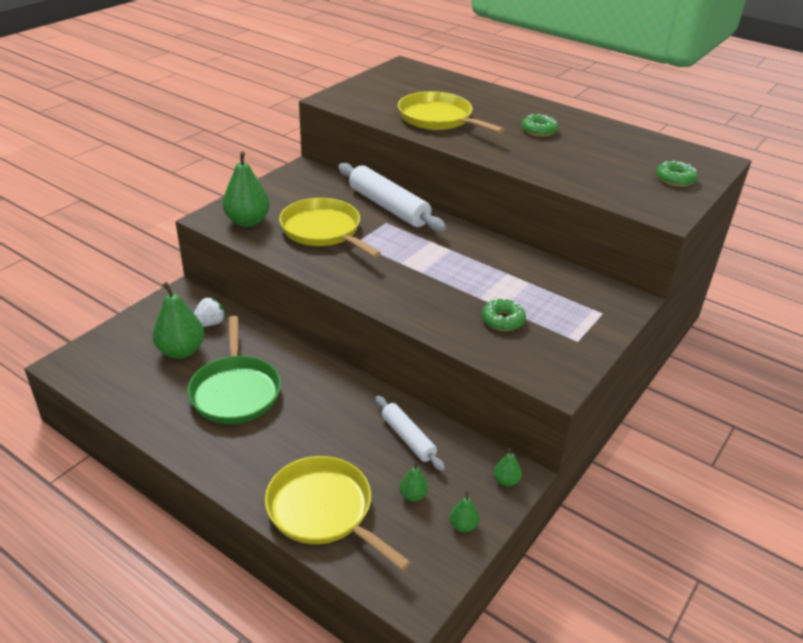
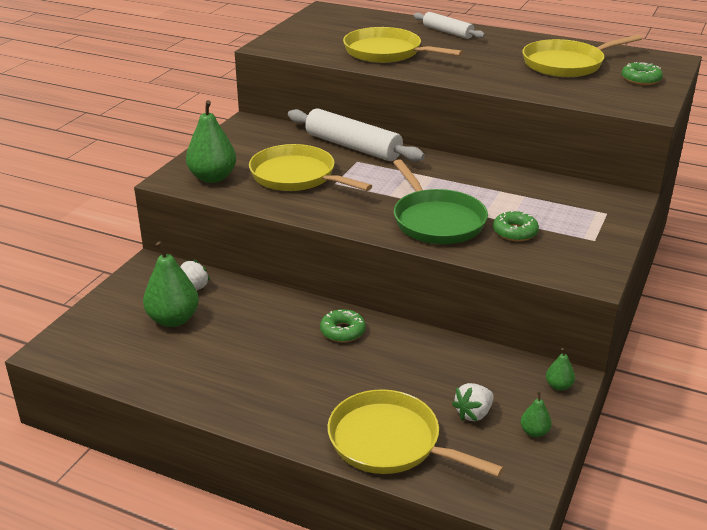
camera: 10 degrees left, 5 degrees down
(235, 391) = (249, 348): green pan -> green pan (437, 221)
(408, 438) = (446, 364): white rolling pin -> white rolling pin (447, 32)
(413, 495) = (473, 414): green pear -> white strawberry
(539, 130) = (491, 52): green donut -> green donut (342, 331)
(607, 153) = (566, 64): none -> yellow pan

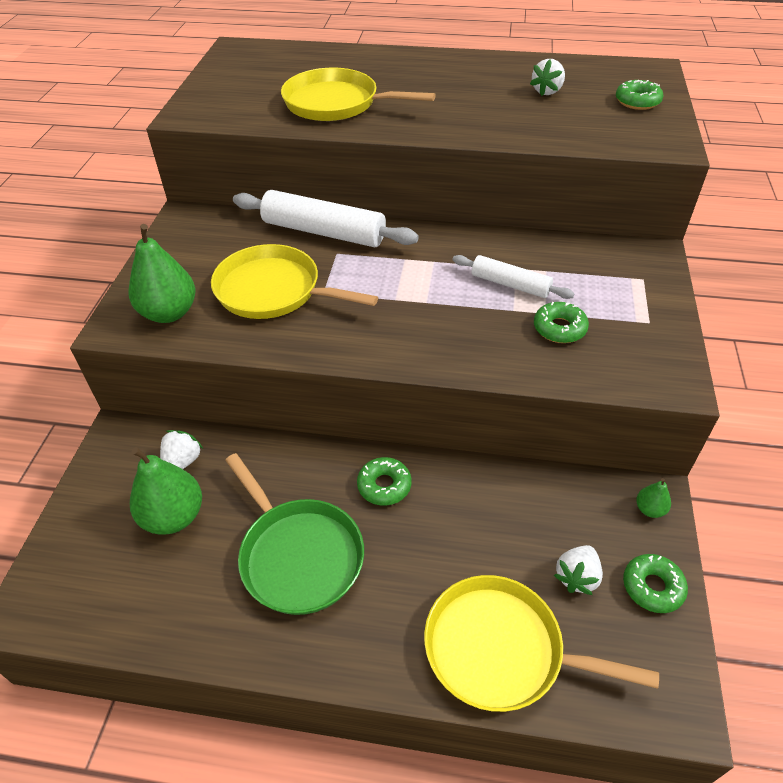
camera: 15 degrees left, 15 degrees up
(437, 221) = (465, 329): green pan -> green pan (299, 555)
(447, 32) = (393, 63): white rolling pin -> white rolling pin (510, 284)
(534, 432) = (652, 587): green pear -> green donut
(566, 64) = (547, 91): yellow pan -> white strawberry

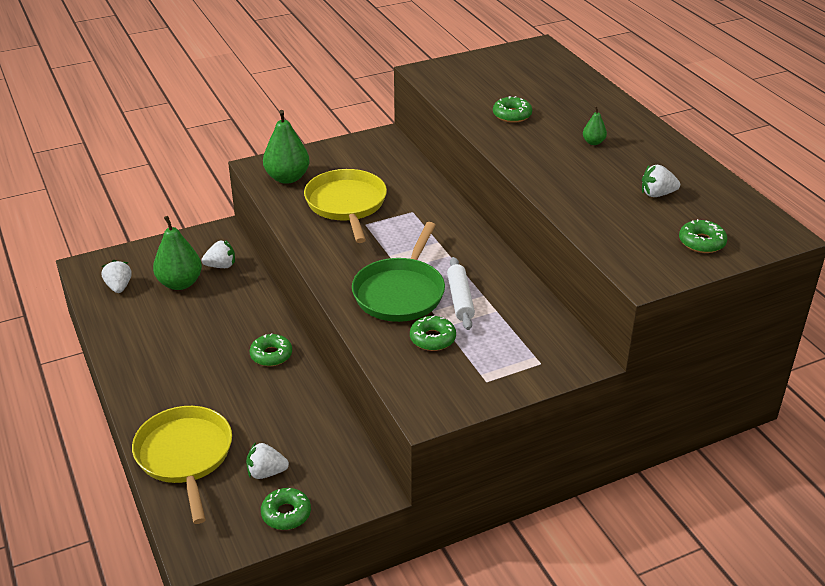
camera: 55 degrees right, 10 degrees down
(112, 587) = (119, 287): none -> white strawberry
(299, 555) = (190, 343): green pan -> green pan (400, 293)
(324, 232) = (430, 196): white rolling pin -> none
(336, 103) = (512, 115): yellow pan -> green donut
(649, 509) = (357, 492): green pear -> green pear (593, 142)

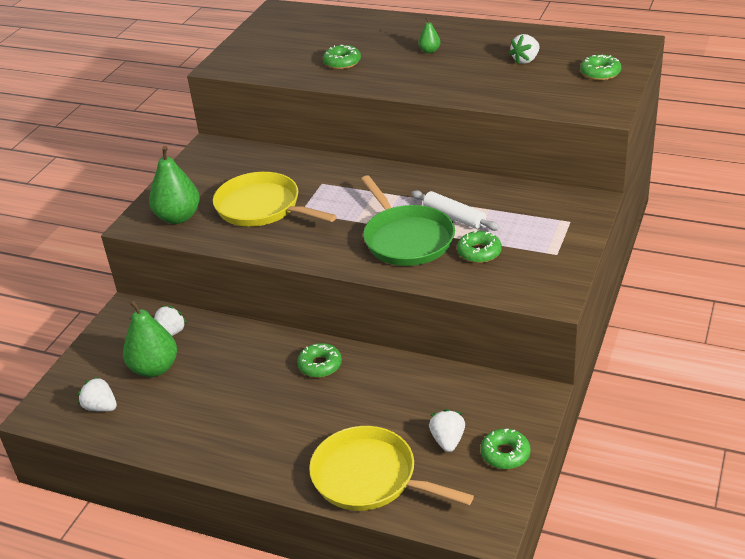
camera: 40 degrees left, 0 degrees up
(266, 472) = (448, 440): white strawberry -> white strawberry turned 135 degrees clockwise

